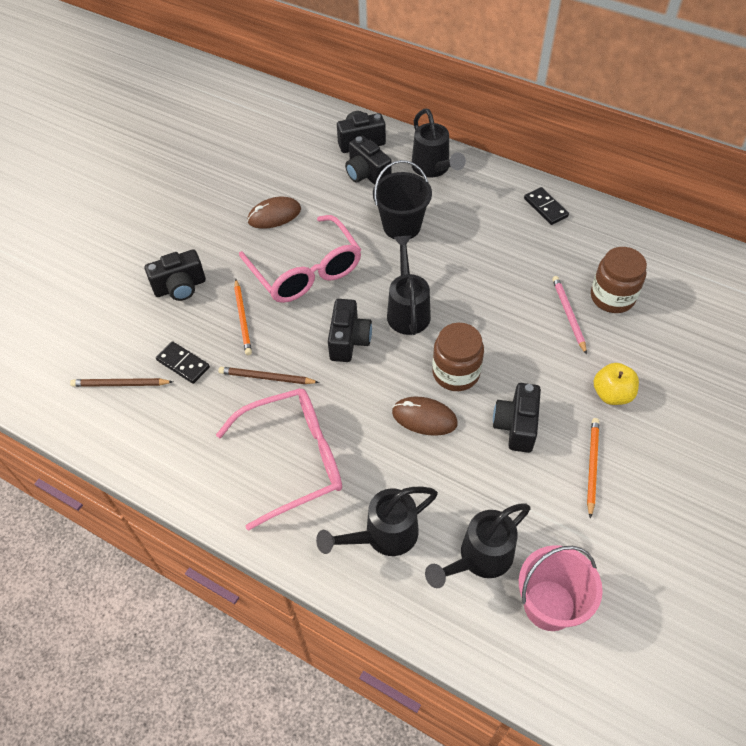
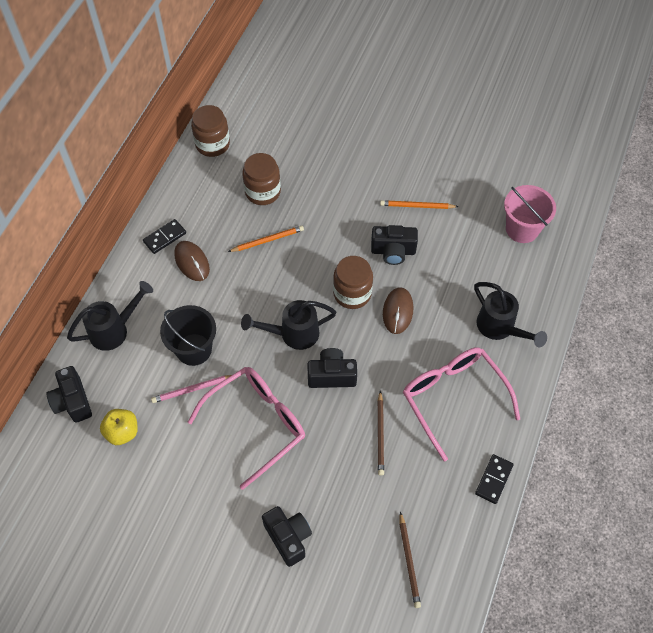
camera: 100 degrees left, 5 degrees up
(183, 364) = (377, 510): black domino -> black domino (493, 479)
(243, 318) = (319, 469): orange pencil -> orange pencil (267, 240)
(274, 215) = (185, 467): brown mouse -> brown mouse (192, 262)
(367, 174) = (123, 389): black camera -> none
(479, 559) = (501, 269): black watering can -> none
(568, 315) = (284, 220): pink pencil -> pink pencil (192, 389)
(612, 394) = (355, 194): yellow apple -> yellow apple (122, 432)
(685, 253) = (212, 144): none -> brown jar

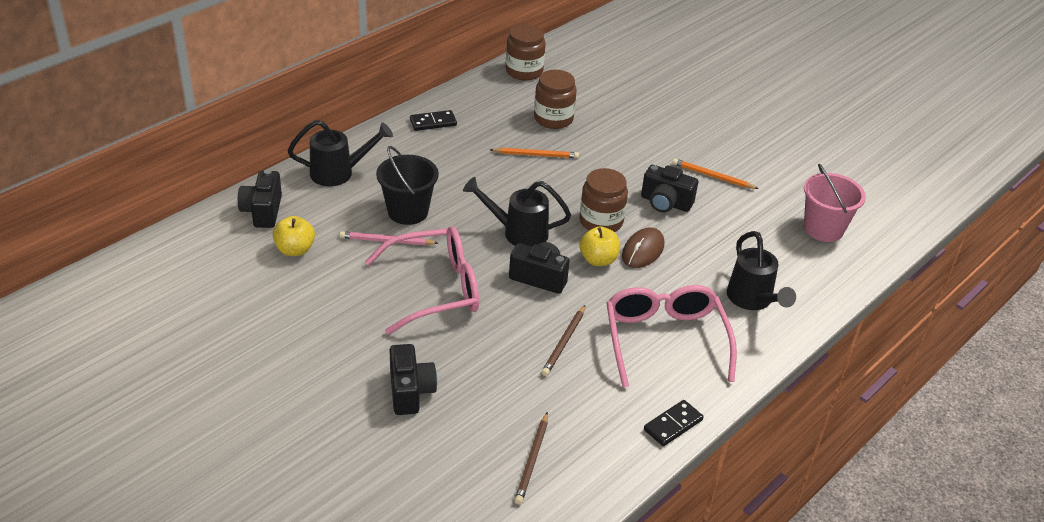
camera: 20 degrees right, 20 degrees down
(192, 262) = (448, 148): brown mouse -> none
(368, 336) = (598, 260): none -> yellow apple

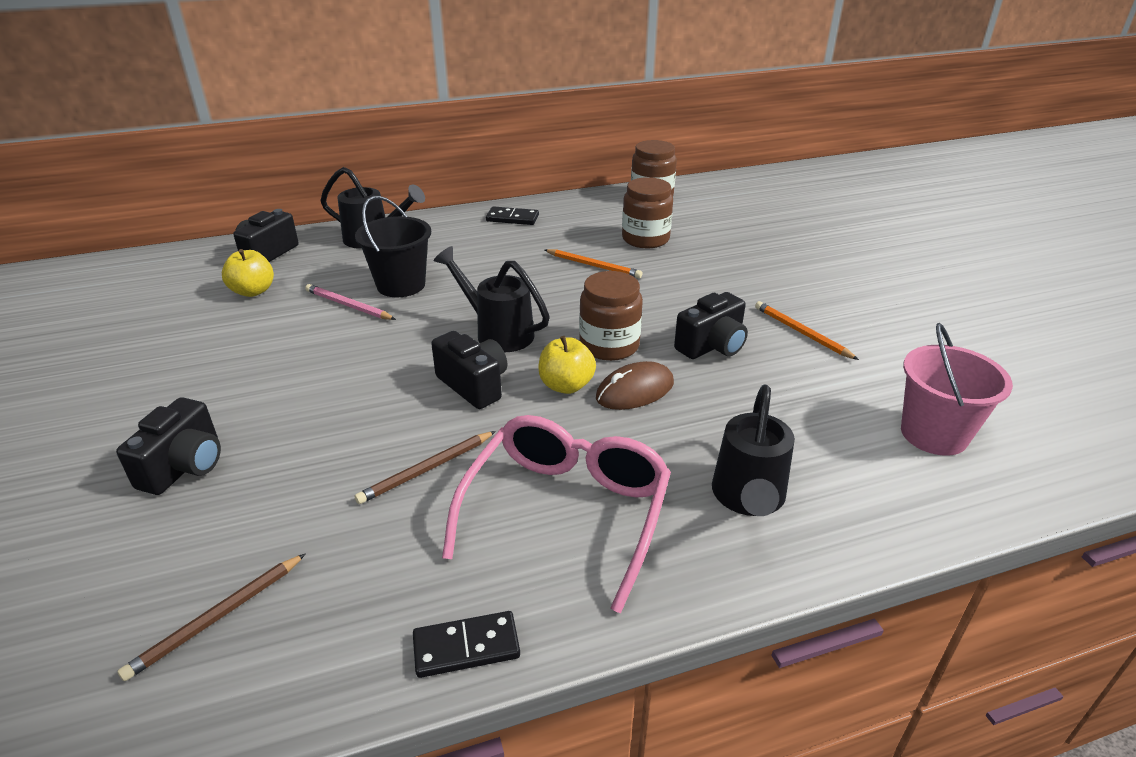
camera: 30 degrees right, 5 degrees down
(436, 289) = (344, 364): pink glasses -> none
(665, 203) = (712, 346): black camera -> black camera turned 90 degrees counterclockwise

